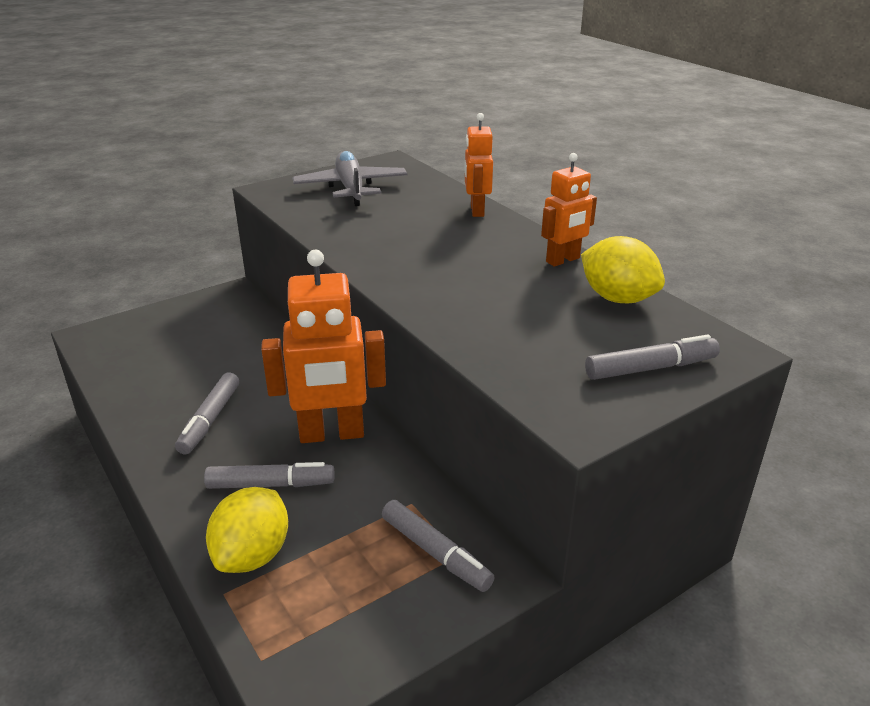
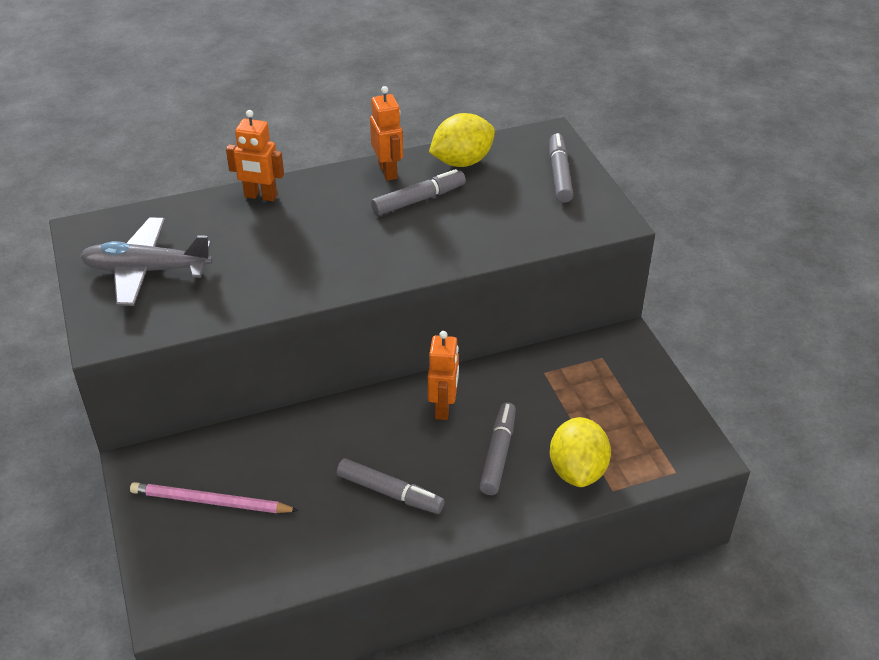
camera: 75 degrees left, 10 degrees up
(195, 330) = (210, 502): none -> pink pencil
(253, 555) = (577, 470): yellow lemon -> yellow lemon turned 60 degrees clockwise
(332, 434) = (443, 408): orange robot -> orange robot, size x0.57
(435, 553) = (598, 368): grey marker -> grey marker (419, 200)

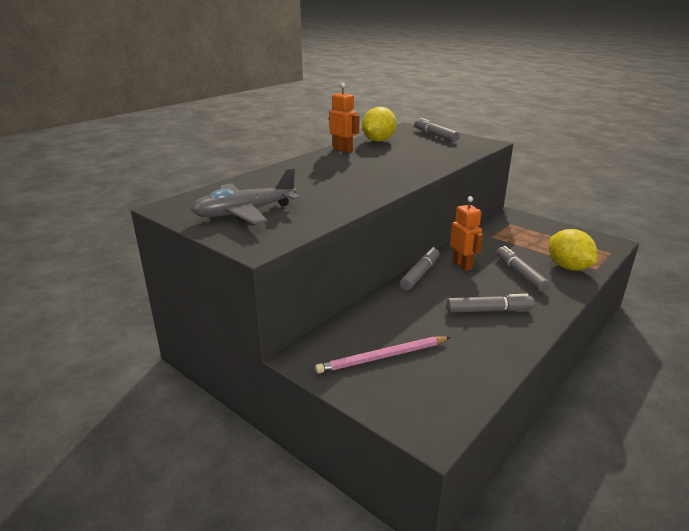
camera: 30 degrees left, 15 degrees down
(260, 196) = (279, 171): orange robot -> none
(419, 200) = (377, 155): grey marker -> grey marker (420, 274)

